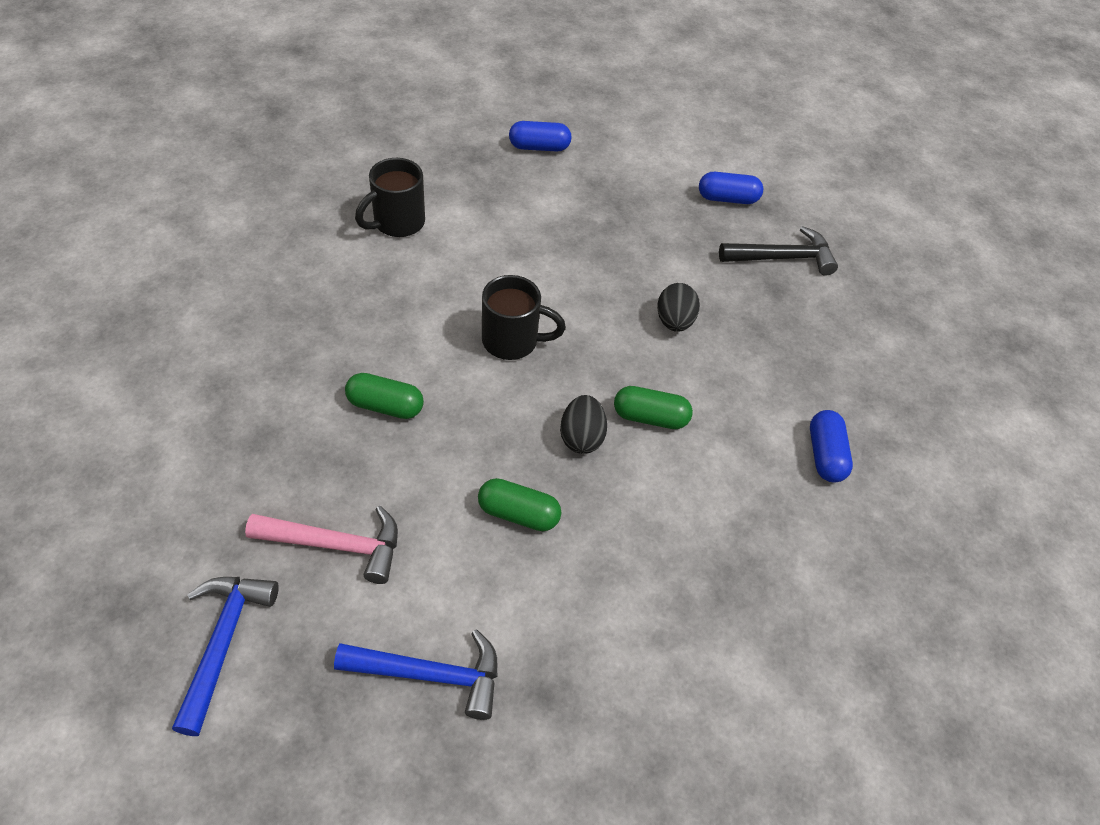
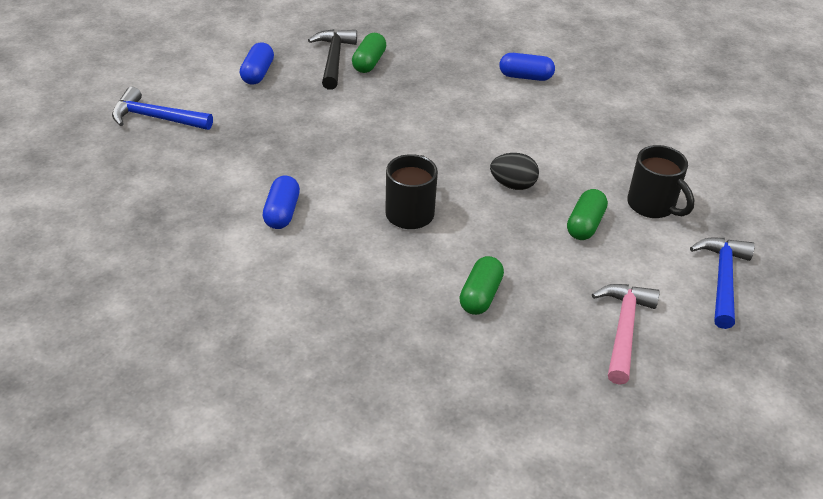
camera: 80 degrees left, 10 degrees down
(223, 642) = (720, 398): blue hammer -> blue hammer (156, 118)
(397, 223) = (242, 279): black mug -> black mug (652, 206)
(539, 147) = (152, 172): blue capsule -> blue capsule (282, 212)
(650, 417) = (493, 148): green capsule -> green capsule (369, 62)
(674, 321) = (396, 122): black egg -> none

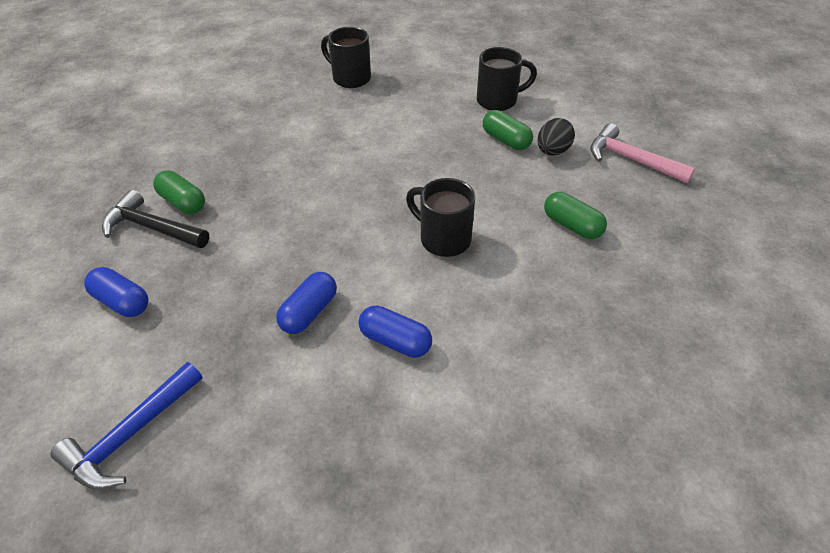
camera: 65 degrees left, 5 degrees up
(513, 185) = (436, 163): black egg -> black egg (552, 151)
(525, 77) = (291, 110): blue capsule -> blue capsule (309, 312)
(605, 96) = (350, 78): none -> black mug
(722, 279) = (590, 97): blue hammer -> none

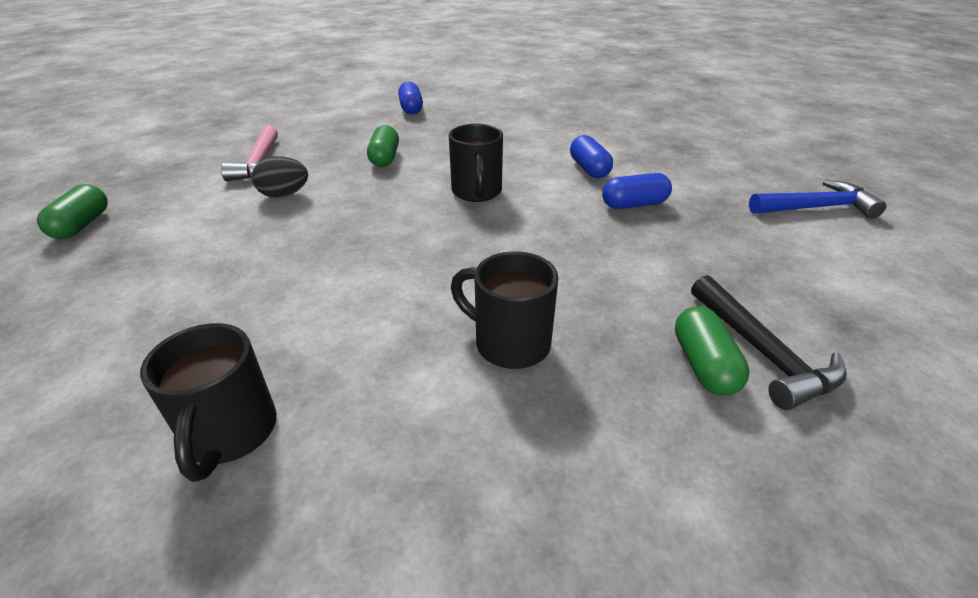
camera: 135 degrees left, 10 degrees down
(122, 302) = (817, 290): blue capsule -> blue capsule (411, 108)
(498, 101) = (198, 258): black mug -> black mug (509, 343)
(506, 140) = (289, 222): green capsule -> green capsule (82, 225)

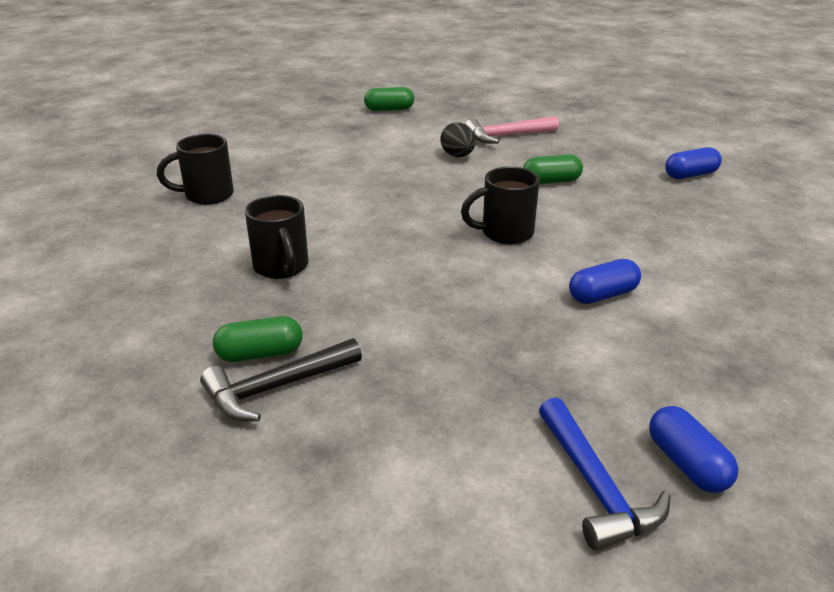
camera: 80 degrees right, 5 degrees down
(509, 343) = (281, 267): black mug -> black mug turned 135 degrees clockwise
(634, 204) = (525, 326): blue capsule -> blue capsule (687, 464)

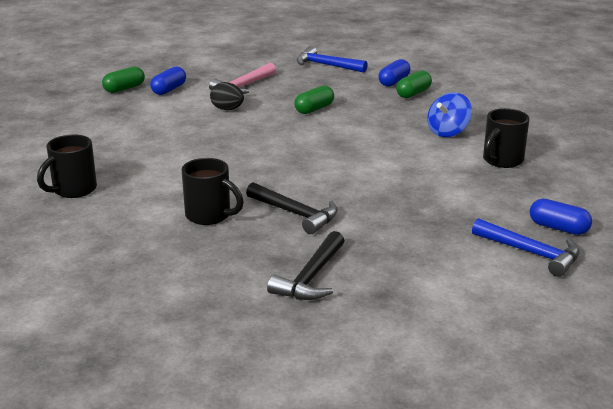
camera: 35 degrees left, 5 degrees down
(260, 354) = (273, 265): green capsule -> green capsule (413, 93)
(367, 299) = (295, 214): none -> black hammer
(505, 233) = (327, 149): black mug -> black mug (502, 161)
(603, 295) = (428, 166): blue capsule -> blue capsule (169, 90)
(629, 136) = (326, 65): none -> blue hammer
(686, 259) = (448, 132): none -> blue spinning top

